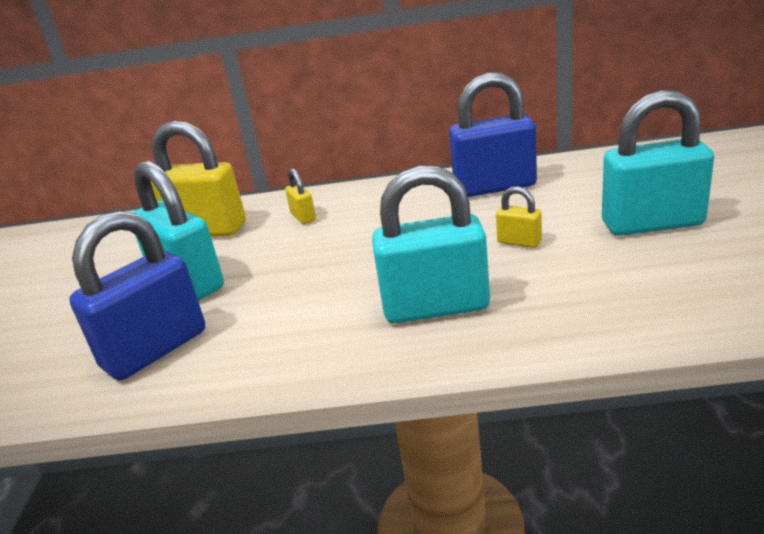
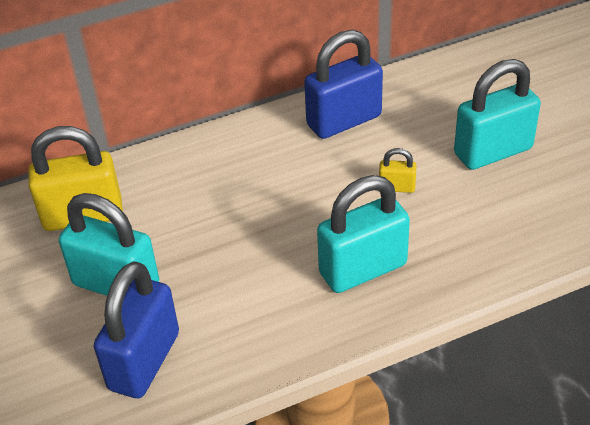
camera: 25 degrees left, 15 degrees up
(303, 217) = (177, 184): yellow padlock -> none

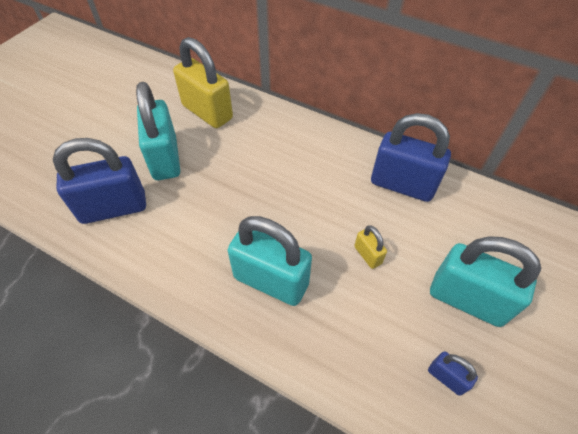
camera: 50 degrees right, 10 degrees up
(546, 204) = (446, 377): none -> blue padlock

